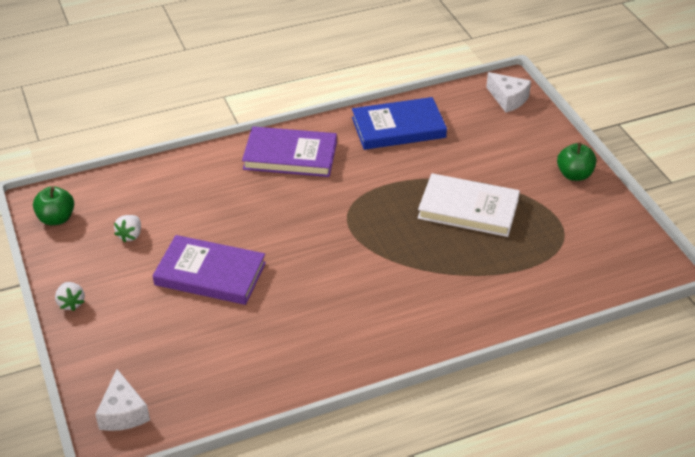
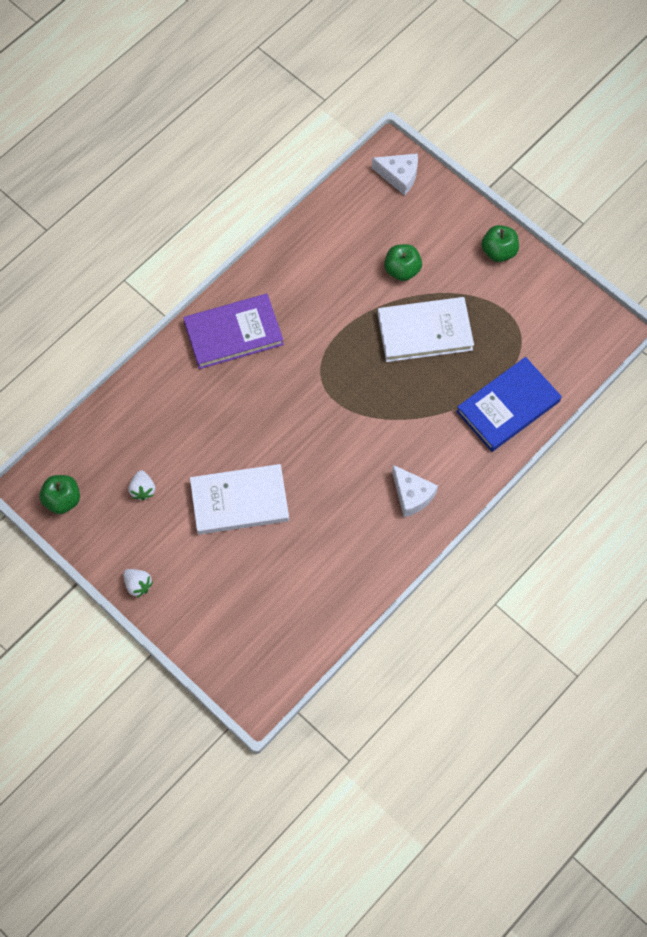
camera: 25 degrees left, 25 degrees up
(123, 412) = (251, 670): white cheese -> white cheese (412, 495)
(210, 274) = (239, 501): purple book -> white book
(398, 128) = (315, 256): blue book -> blue book (508, 406)
(473, 160) = (402, 270): none -> green apple

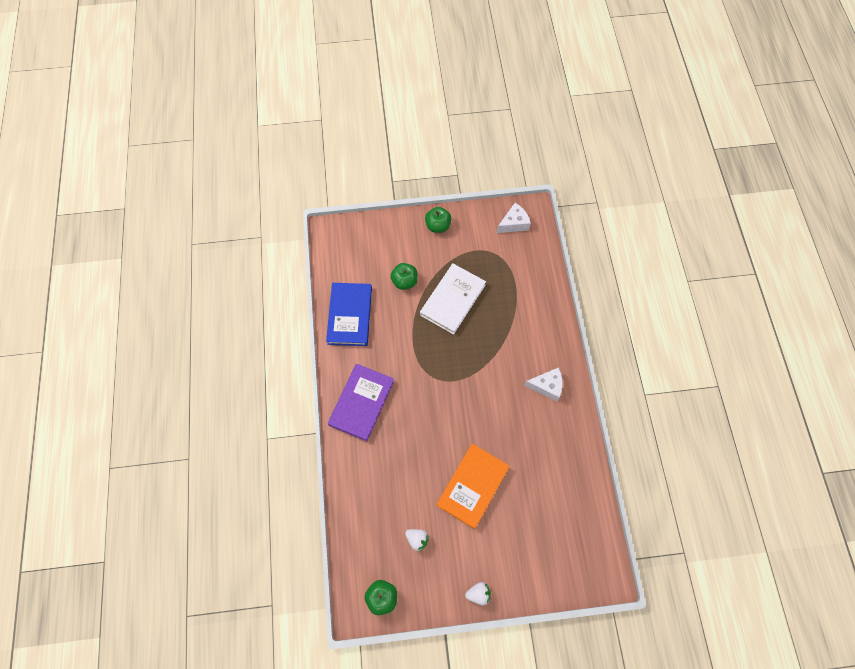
camera: 50 degrees left, 0 degrees up
(239, 501) = (473, 486): white book -> orange book
(399, 176) = (346, 237): white cheese -> white cheese (513, 223)
(508, 406) = (534, 294): blue book -> blue book (350, 315)

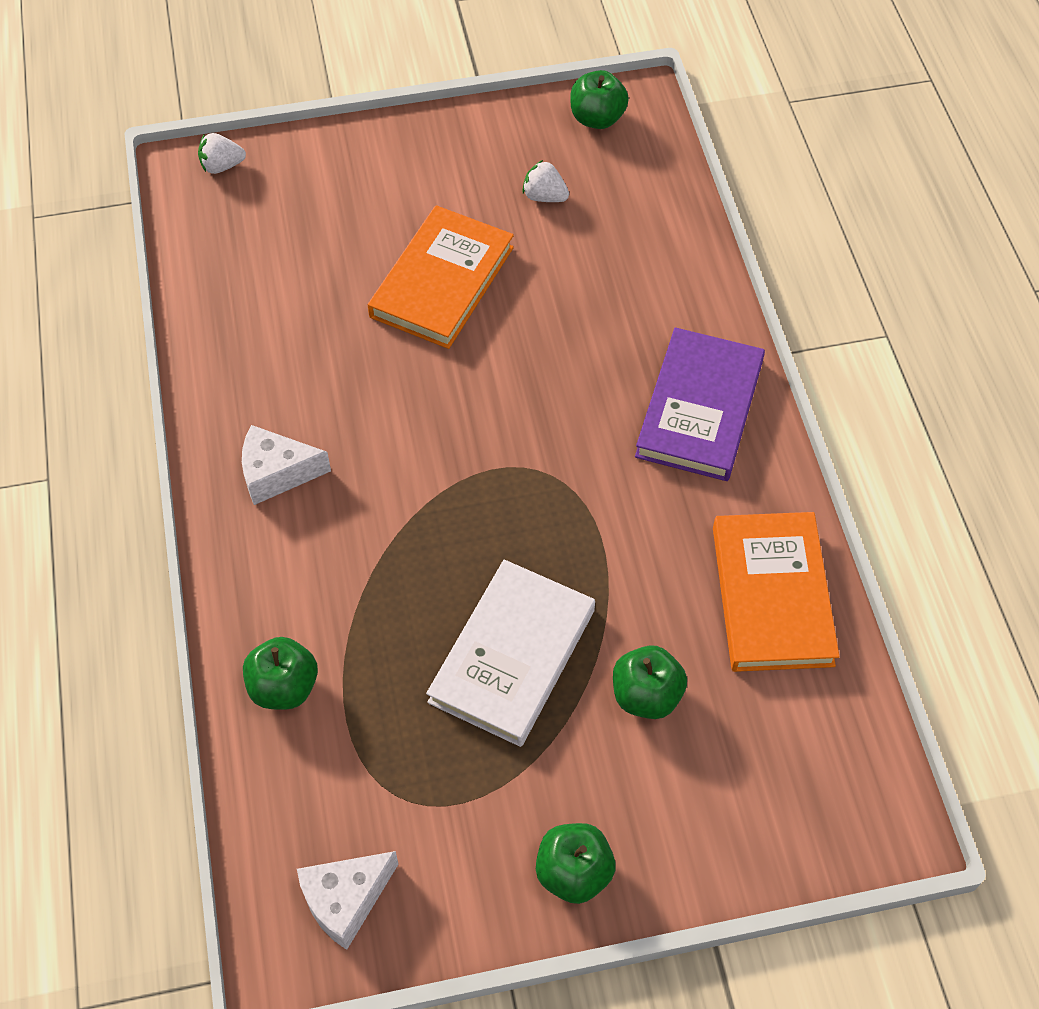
camera: 175 degrees right, 10 degrees down
(350, 315) = (771, 595): blue book -> orange book
(478, 593) = (425, 134): white strawberry -> white strawberry (222, 166)
(538, 295) = (284, 687): none -> green apple

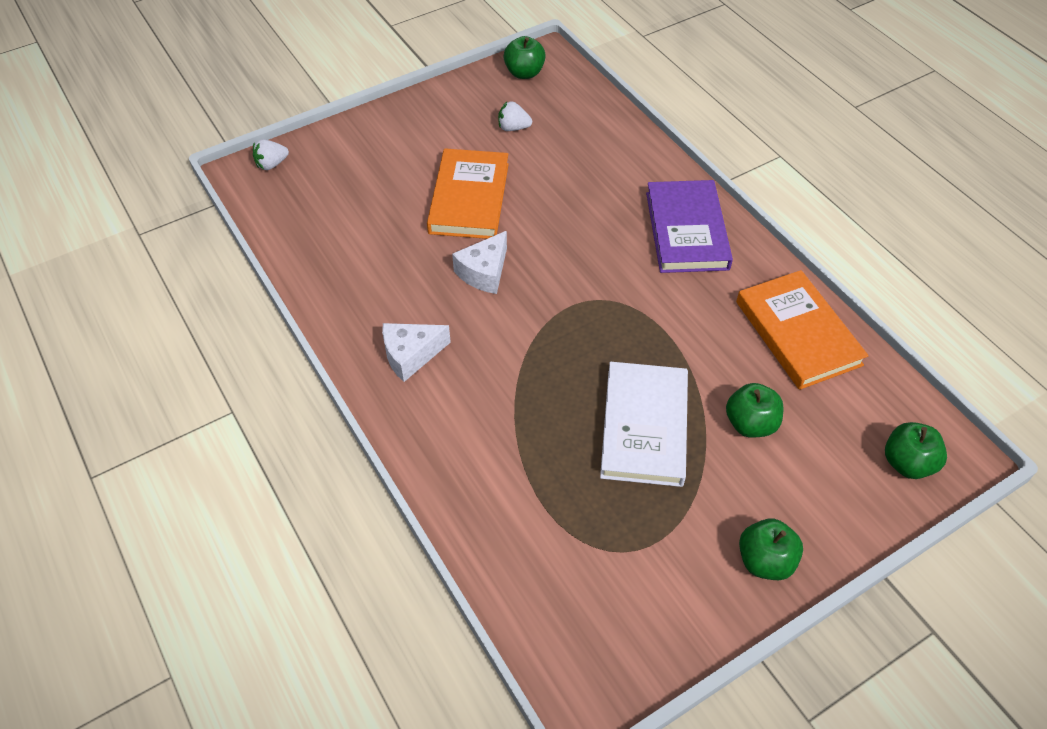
camera: 20 degrees left, 5 degrees down
(284, 687) = (488, 502): green apple -> green apple (907, 463)
(345, 900) = (611, 640): white cheese -> white cheese (484, 272)

